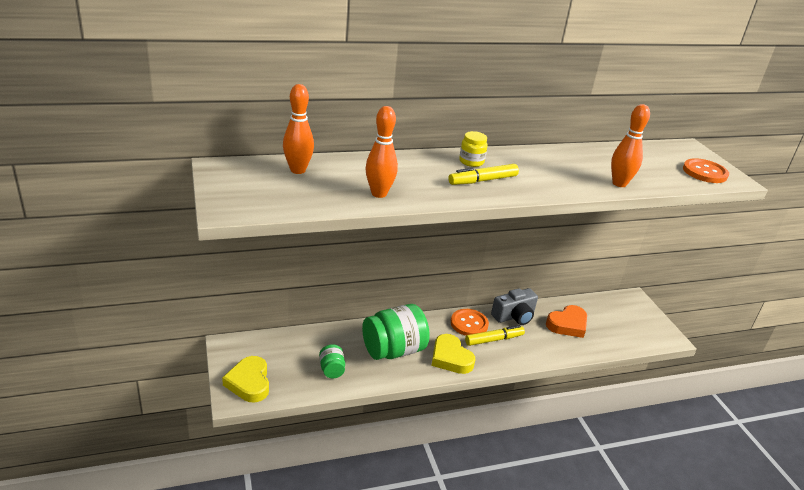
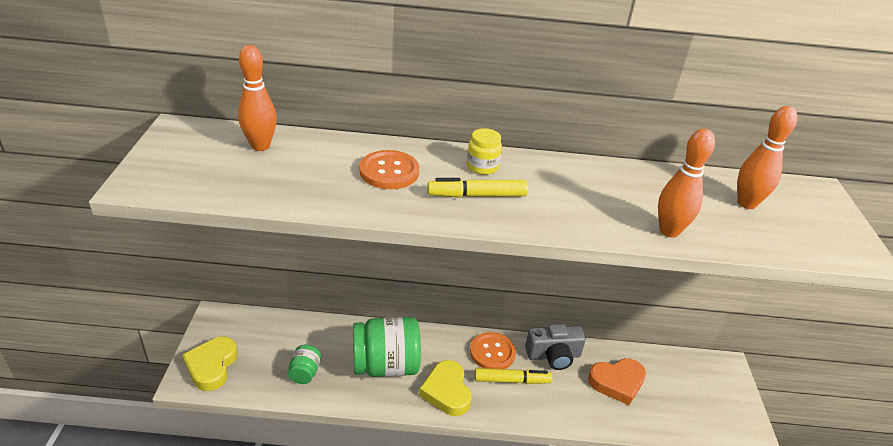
camera: 20 degrees right, 5 degrees up
(379, 194) = (329, 192): orange bowling pin -> orange bowling pin (746, 203)
(704, 172) = (818, 235): orange button -> orange button (389, 172)

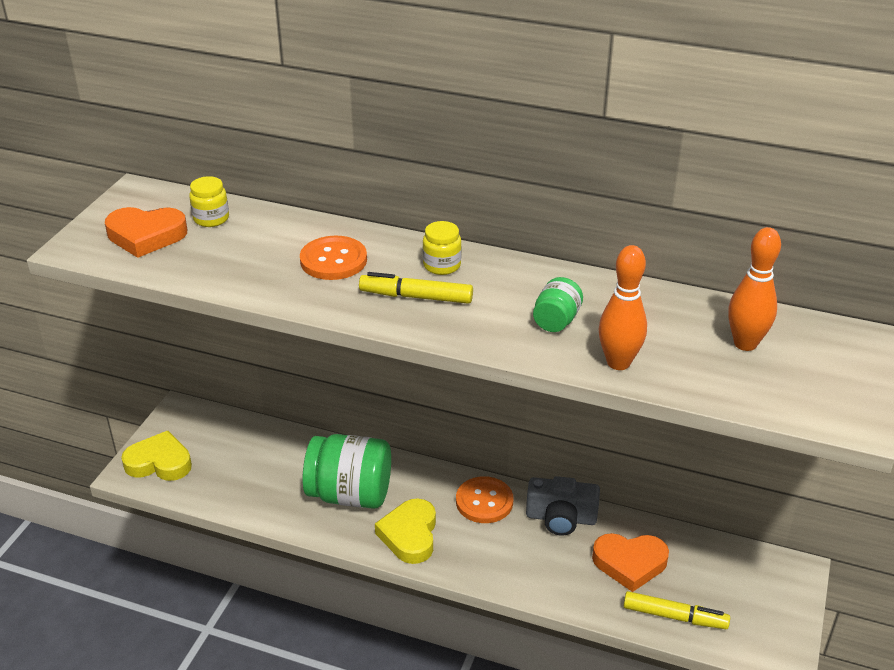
camera: 20 degrees right, 0 degrees up
(205, 167) = (146, 236): none -> orange heart
(212, 366) = (159, 462): yellow heart -> yellow heart turned 75 degrees clockwise
(260, 146) = (211, 219): orange bowling pin -> yellow jar
(305, 372) = (256, 486): green jar -> green jar (556, 321)
(512, 380) = (494, 537): yellow marker -> yellow marker (674, 616)

